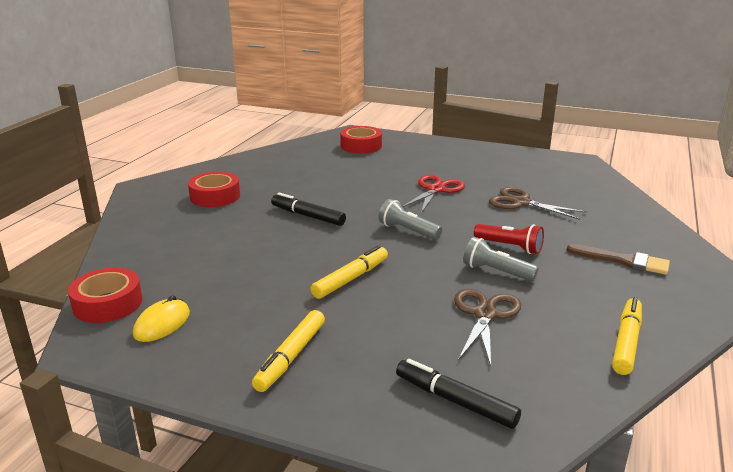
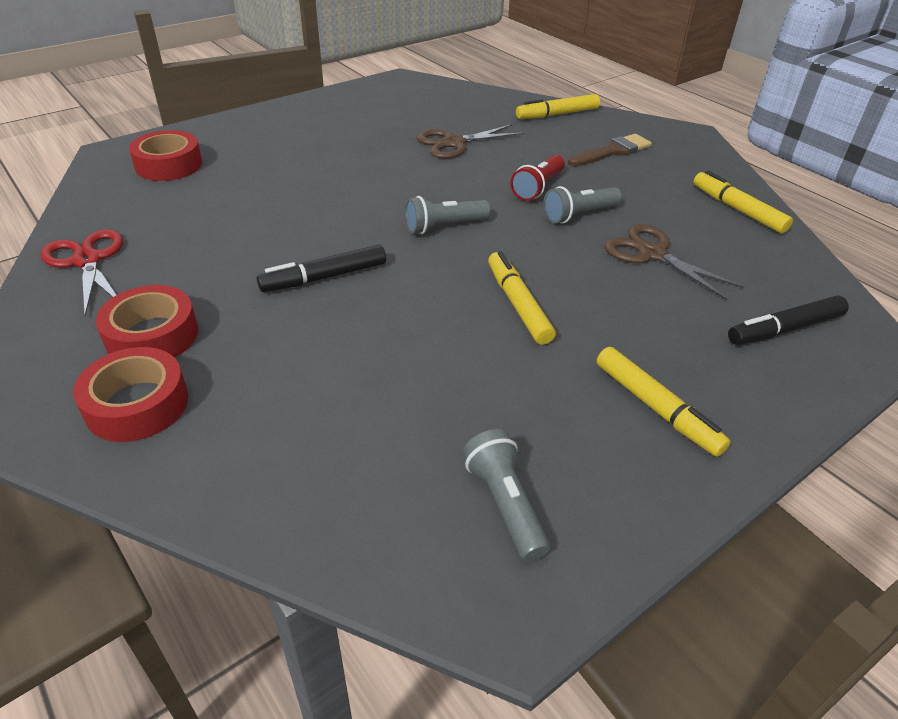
camera: 60 degrees left, 15 degrees up
(108, 303) = (396, 555): red tape -> red tape (137, 404)
(162, 324) = (504, 504): yellow mouse -> grey flashlight
(436, 189) = (365, 171): red scissors -> red scissors (87, 260)
(510, 247) = (538, 188): red flashlight -> red flashlight turned 150 degrees clockwise
(642, 224) = (557, 114): none -> yellow marker

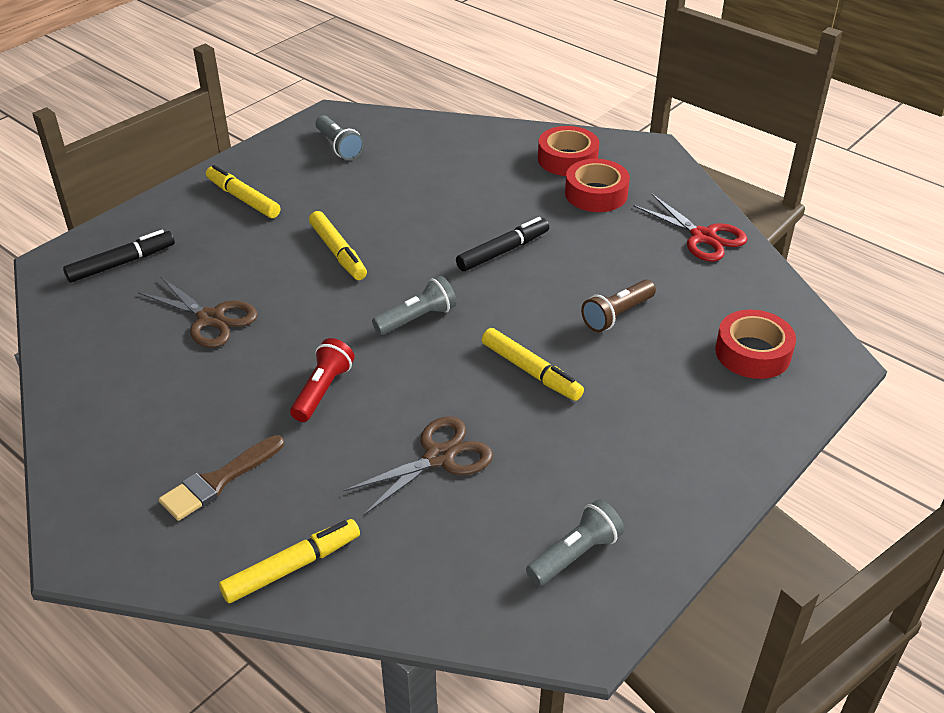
camera: 170 degrees right, 0 degrees up
(254, 204) = (617, 315): none -> brown flashlight
(579, 215) = (277, 356): grey flashlight -> grey flashlight (575, 554)
(737, 209) = (92, 395): yellow marker -> yellow marker (531, 371)

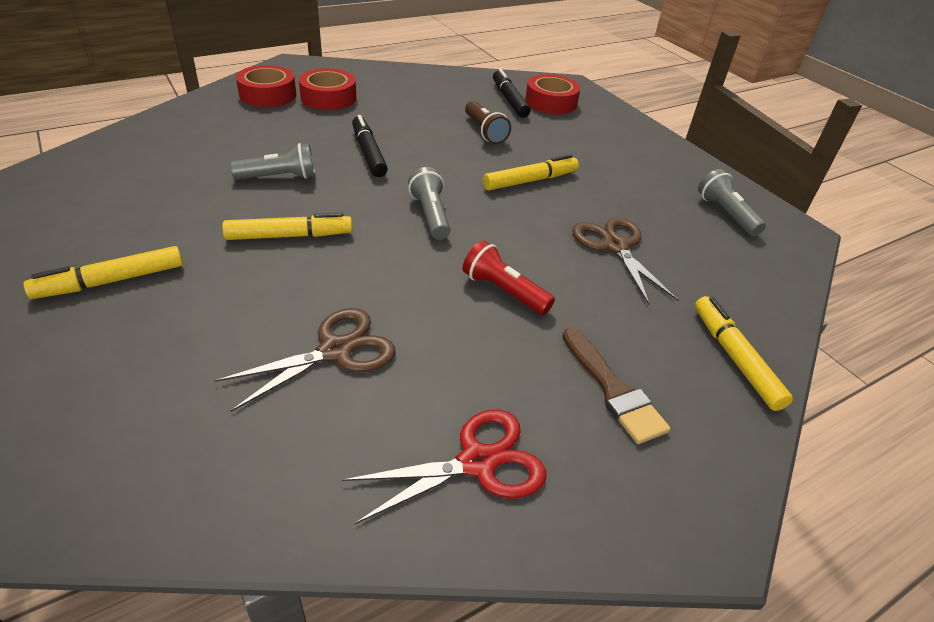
camera: 75 degrees left, 0 degrees up
(121, 263) = (141, 422): black marker -> black marker (509, 100)
(339, 146) = (90, 193): grey flashlight -> grey flashlight (279, 177)
(703, 237) = (419, 80): red scissors -> red scissors (478, 462)

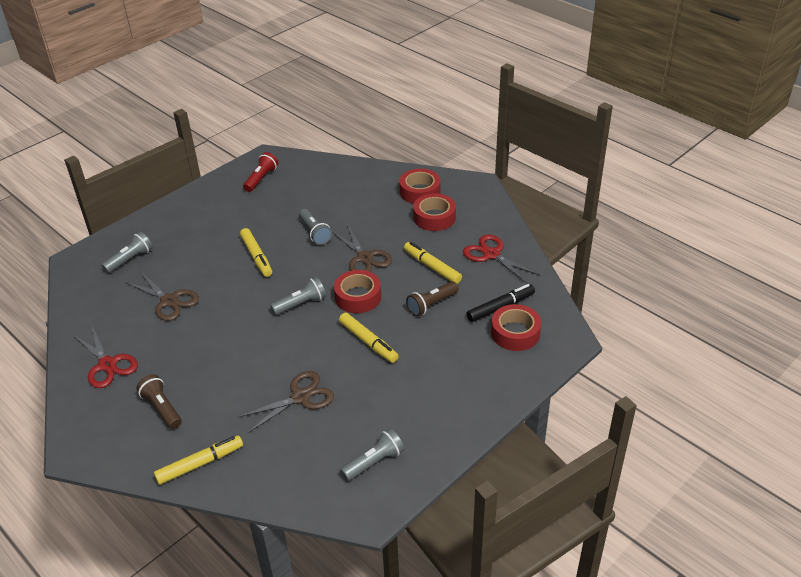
camera: 80 degrees right, 0 degrees up
(111, 281) = (200, 217): yellow marker -> yellow marker (432, 267)
(154, 397) = (130, 259): none -> grey flashlight
(368, 153) = (364, 258): black marker -> brown scissors
(422, 85) = (491, 254): none -> red scissors
(442, 172) = (358, 297): none -> red tape
(504, 291) = (234, 351): red flashlight -> red flashlight (261, 179)
(613, 390) = (162, 408): brown brush -> brown flashlight

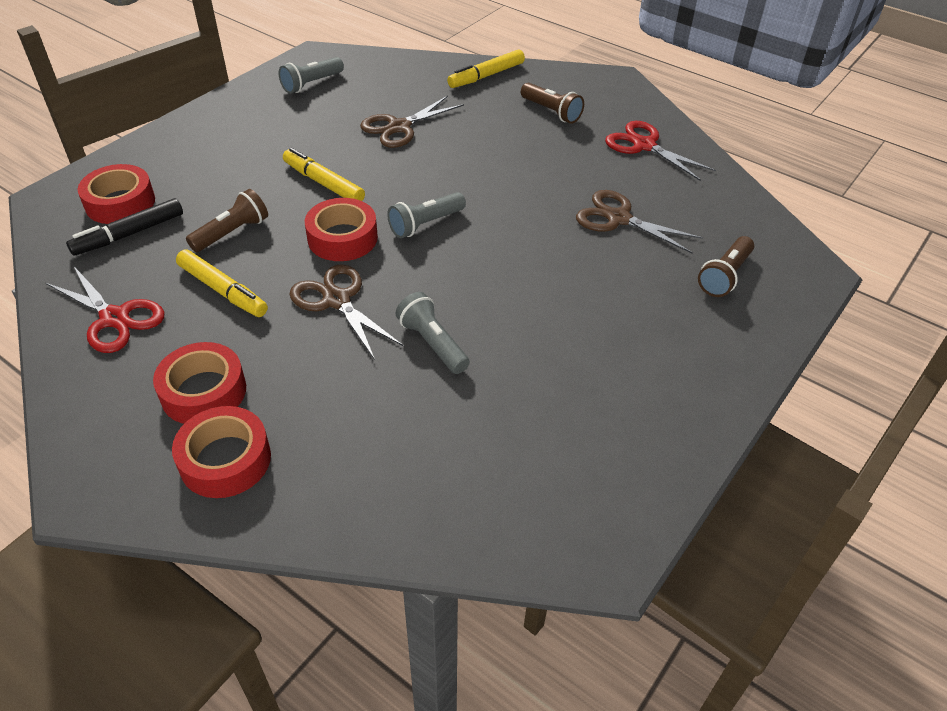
camera: 170 degrees right, 5 degrees up
(130, 259) = (725, 276): grey flashlight -> brown flashlight
(256, 256) = (520, 292): yellow marker -> none
(261, 179) = (587, 476): red flashlight -> none

